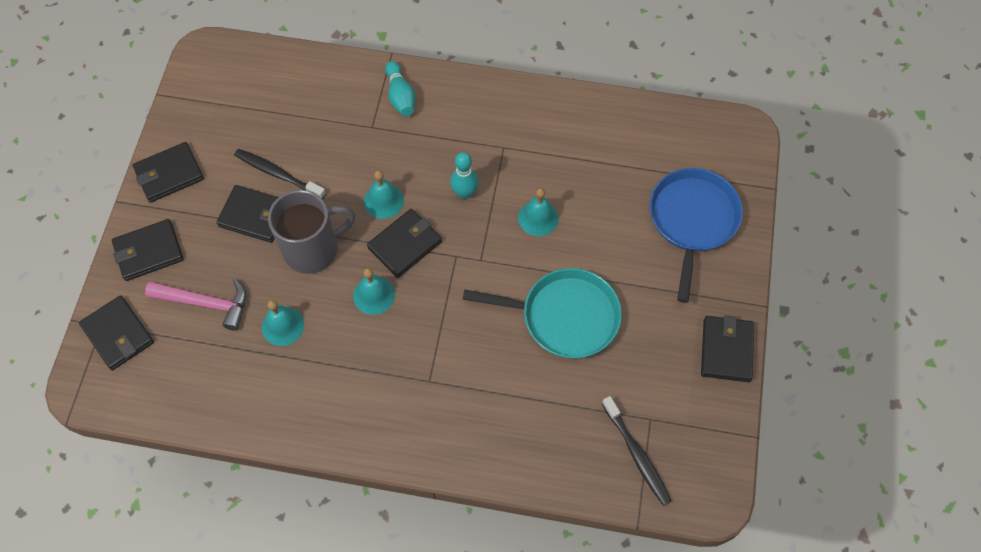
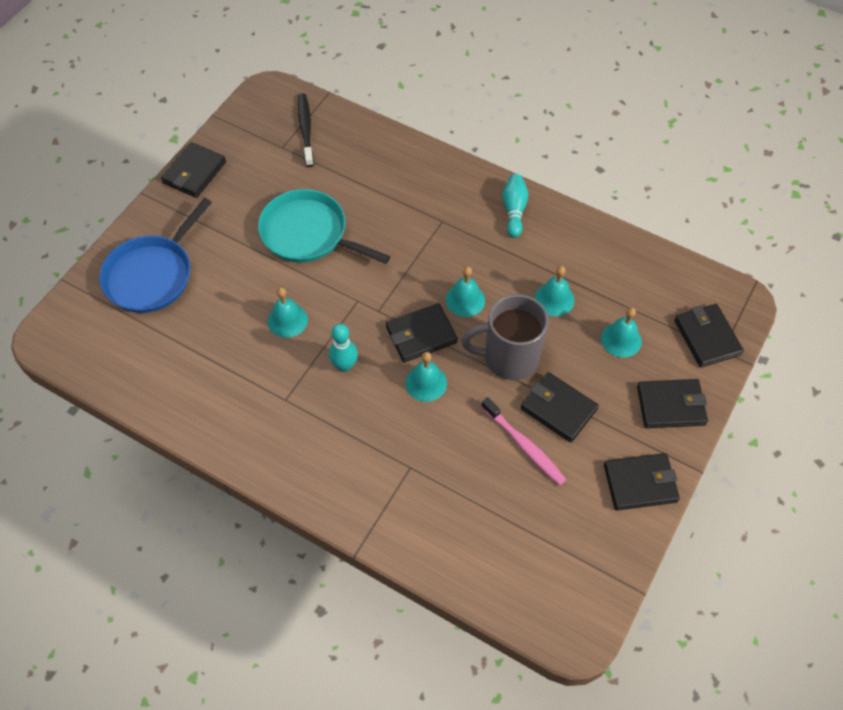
camera: 160 degrees left, 5 degrees down
(206, 303) = (621, 339): pink hammer -> turquoise bell
(278, 174) = (524, 445): black toothbrush -> pink toothbrush
(400, 96) = (366, 493): turquoise bowling pin -> turquoise bowling pin (514, 210)

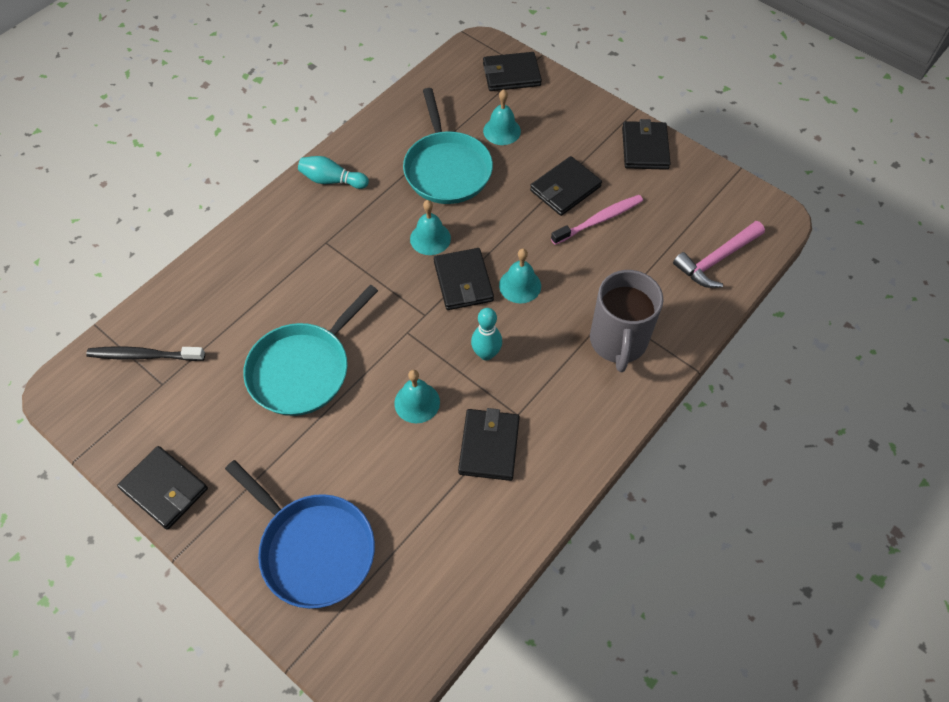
camera: 80 degrees left, 0 degrees up
(498, 568) = (716, 260): none -> pink hammer
(509, 358) = (504, 215): grey mug -> grey mug (618, 342)
(554, 299) = (447, 169): turquoise bell -> turquoise pan
(670, 405) = (574, 112): black wallet -> black wallet (489, 446)

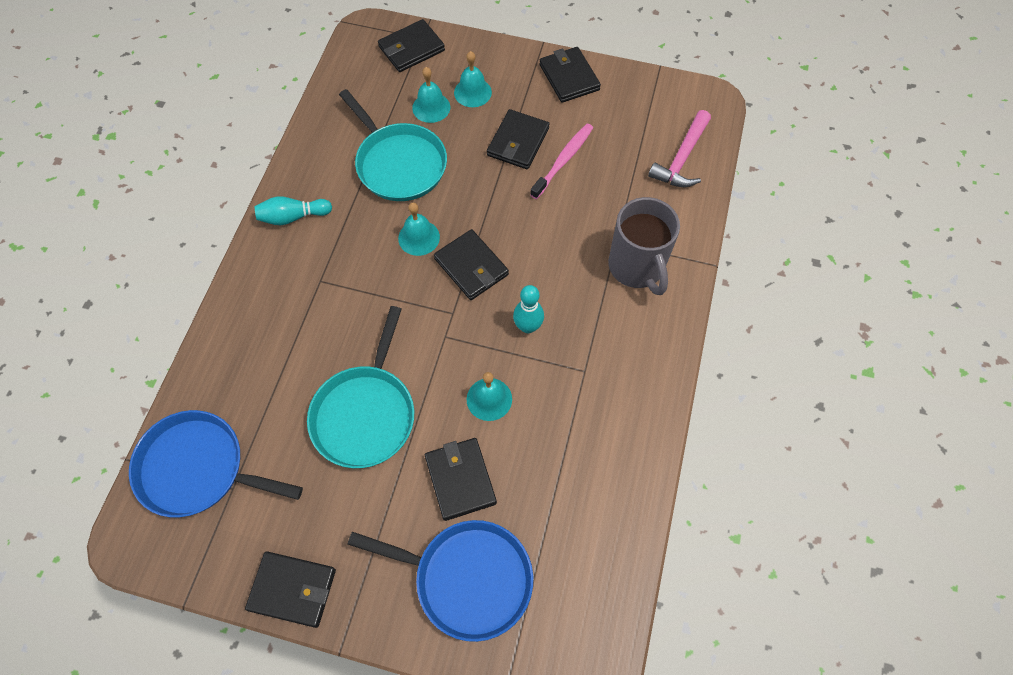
camera: 25 degrees left, 5 degrees up
(144, 355) = (197, 468): black toothbrush -> blue pan
(489, 446) = (574, 411): black wallet -> black wallet (460, 480)
(520, 285) = (524, 250): turquoise bell -> turquoise bell (472, 92)

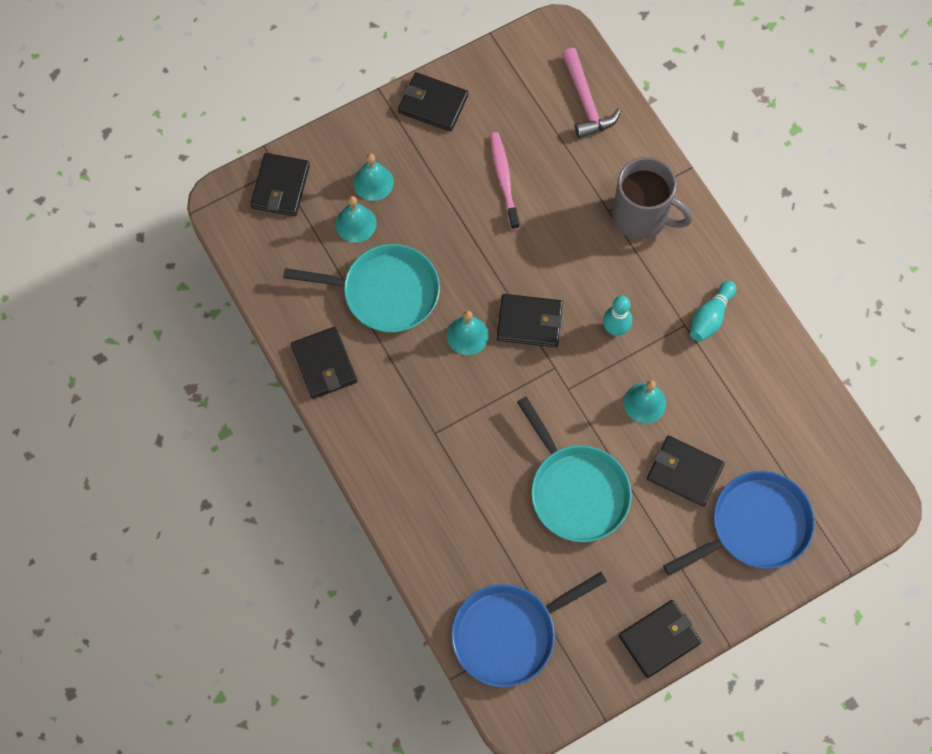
camera: 45 degrees left, 5 degrees up
(293, 217) = (356, 406): turquoise bowling pin -> turquoise bowling pin (710, 317)
(518, 142) = (454, 194): black wallet -> black wallet (324, 364)

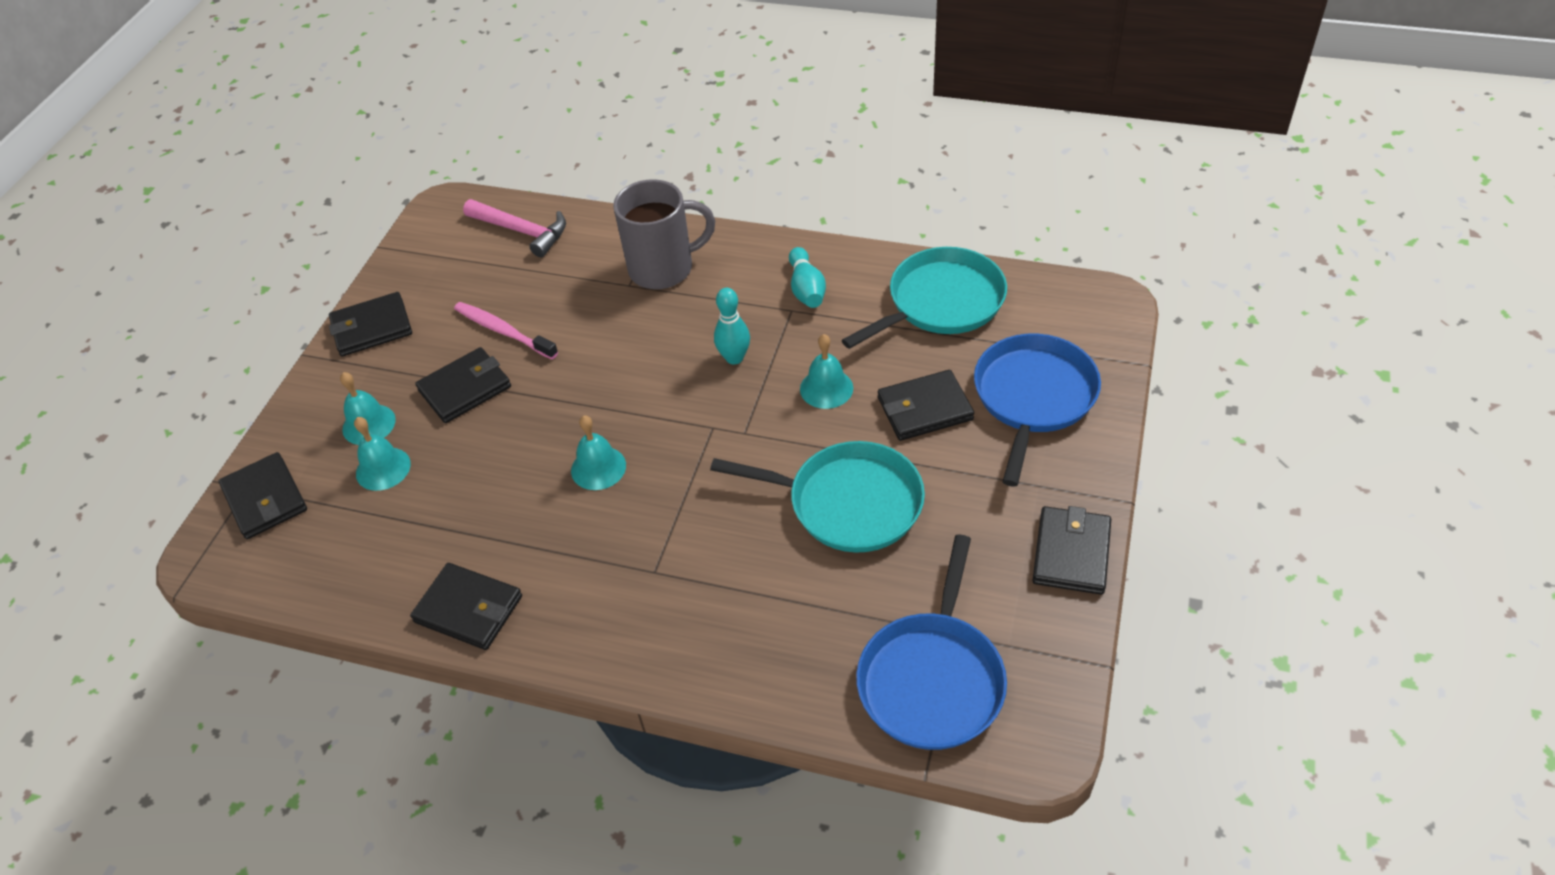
camera: 40 degrees left, 20 degrees down
(386, 292) = (474, 498): turquoise pan -> turquoise pan (941, 302)
(529, 322) = (648, 412): black wallet -> black wallet (465, 388)

